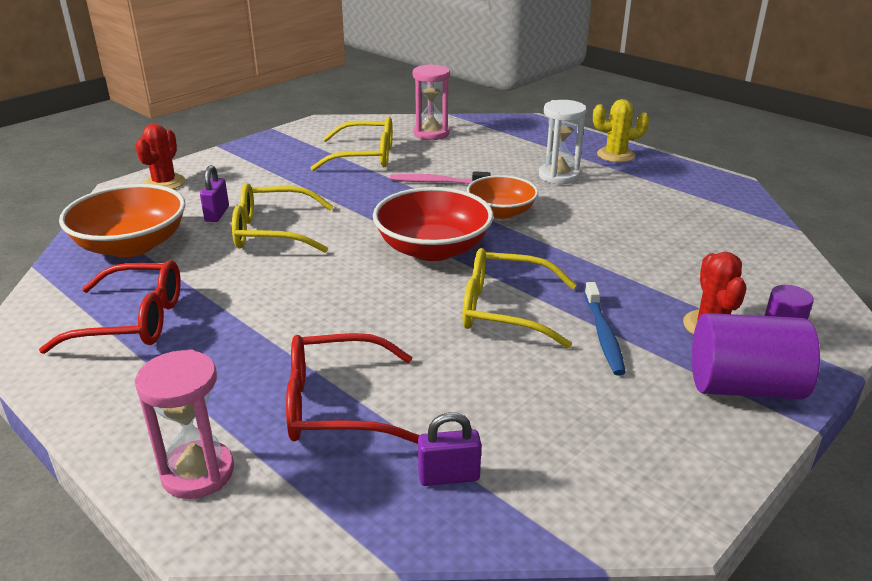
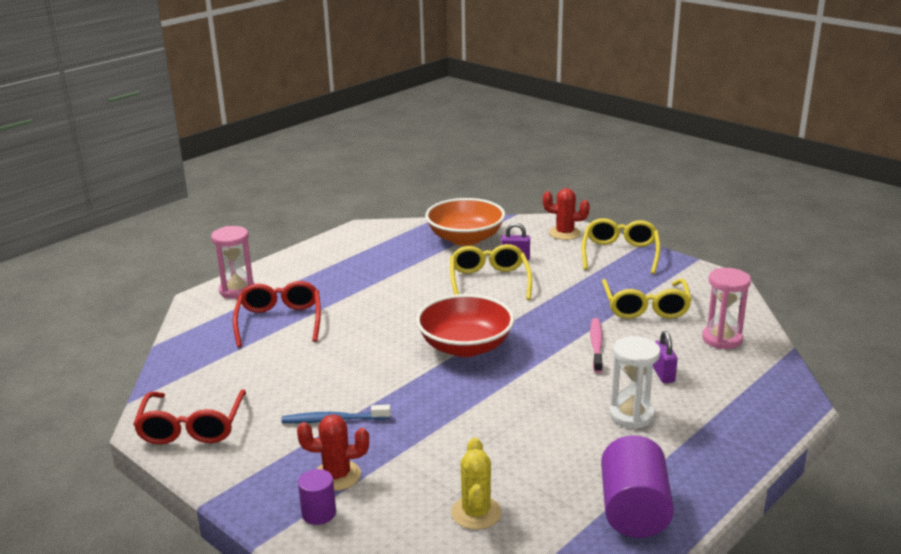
camera: 90 degrees right, 5 degrees down
(133, 321) = (374, 254): red glasses -> red glasses (191, 427)
(449, 476) = (209, 357): purple padlock -> purple padlock (663, 374)
(501, 212) = (538, 379): orange bowl -> none
(504, 310) = (373, 378): yellow glasses -> yellow glasses (620, 253)
(615, 155) = (708, 461): yellow cactus -> yellow cactus (476, 513)
(744, 387) = (256, 478): purple cylinder -> purple cylinder (633, 510)

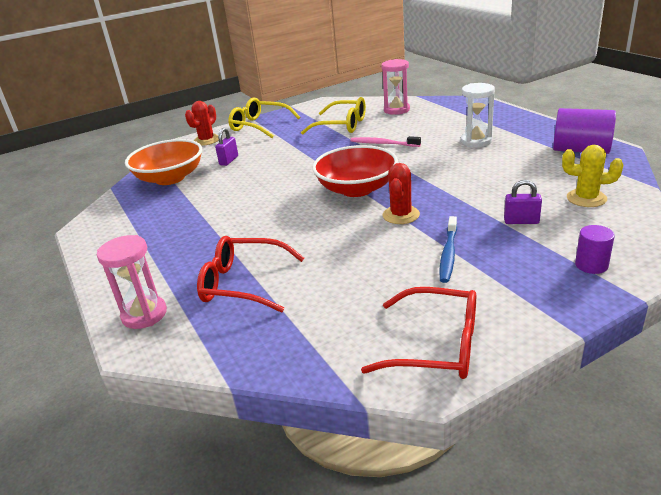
camera: 70 degrees left, 5 degrees up
(337, 476) = (536, 254): red cactus -> red cactus (401, 215)
(489, 281) = (257, 173): yellow glasses -> none
(663, 374) = (430, 128): purple padlock -> purple padlock (521, 221)

